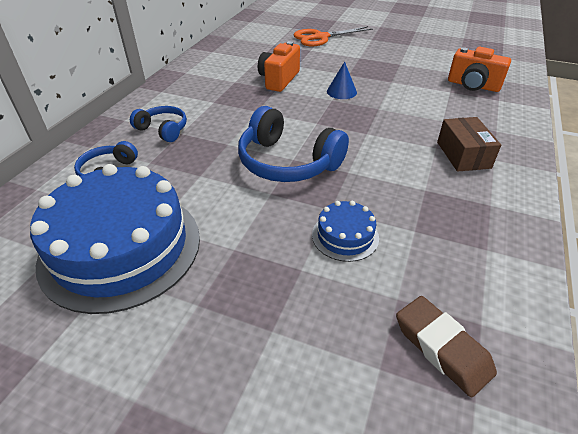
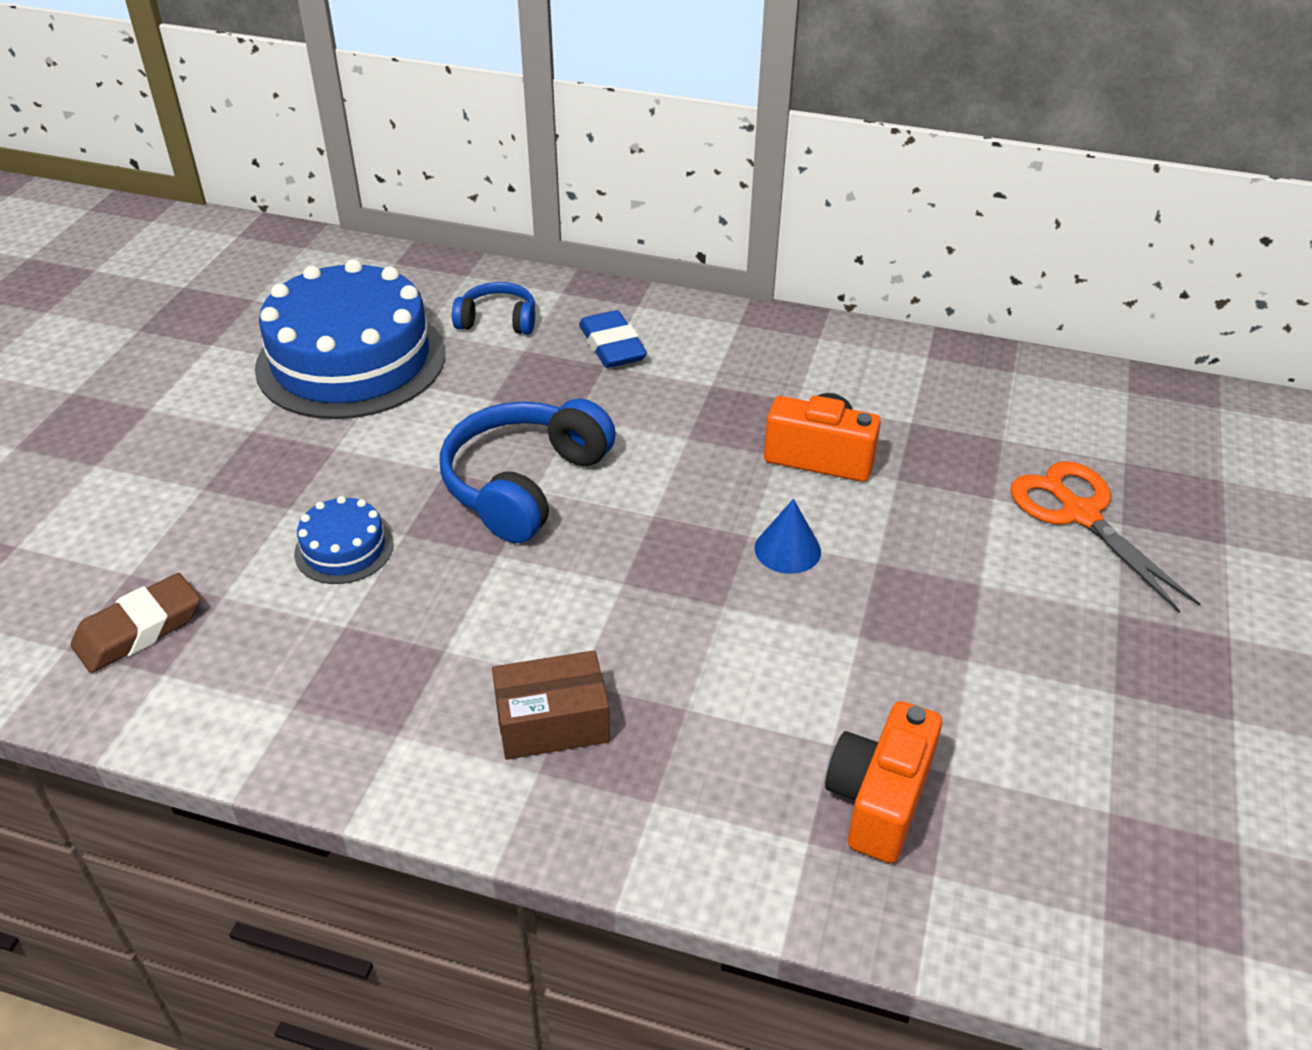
camera: 85 degrees right, 0 degrees up
(163, 130) = (612, 346): blue headphones -> blue eraser

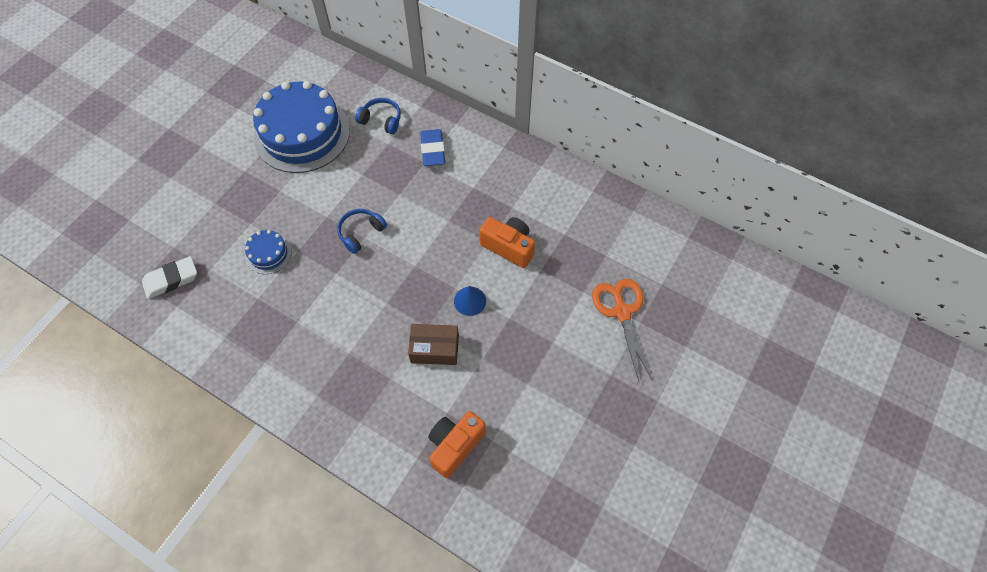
camera: 15 degrees right, 20 degrees up
(139, 630) = (171, 280): brown eraser -> white eraser
(524, 484) = (361, 233): blue headphones -> blue headphones, size x0.56
(552, 722) = (331, 371): brown box -> brown box (435, 349)

